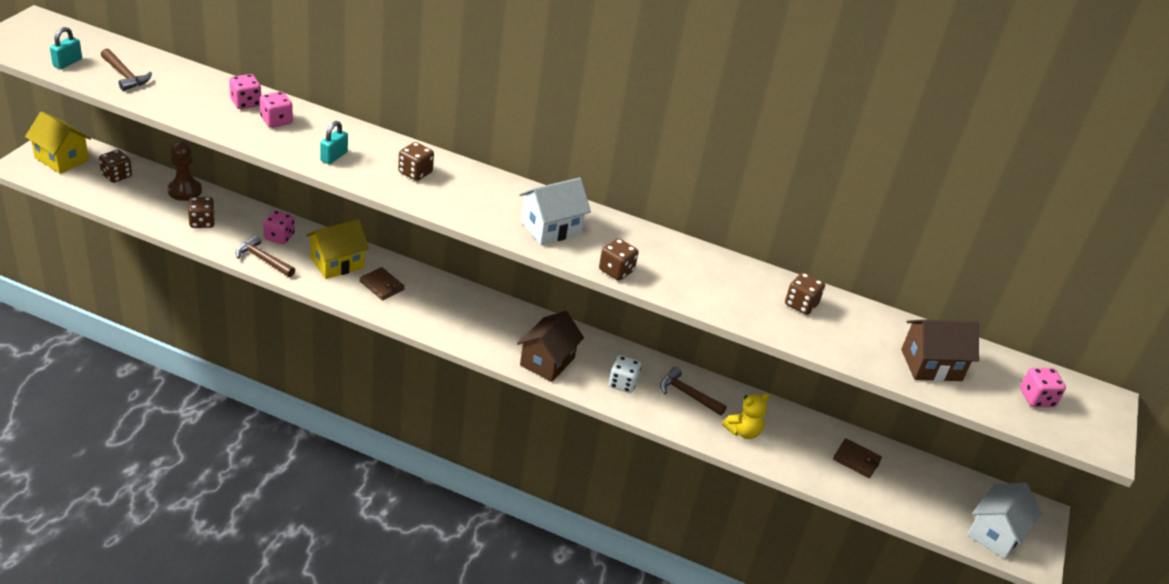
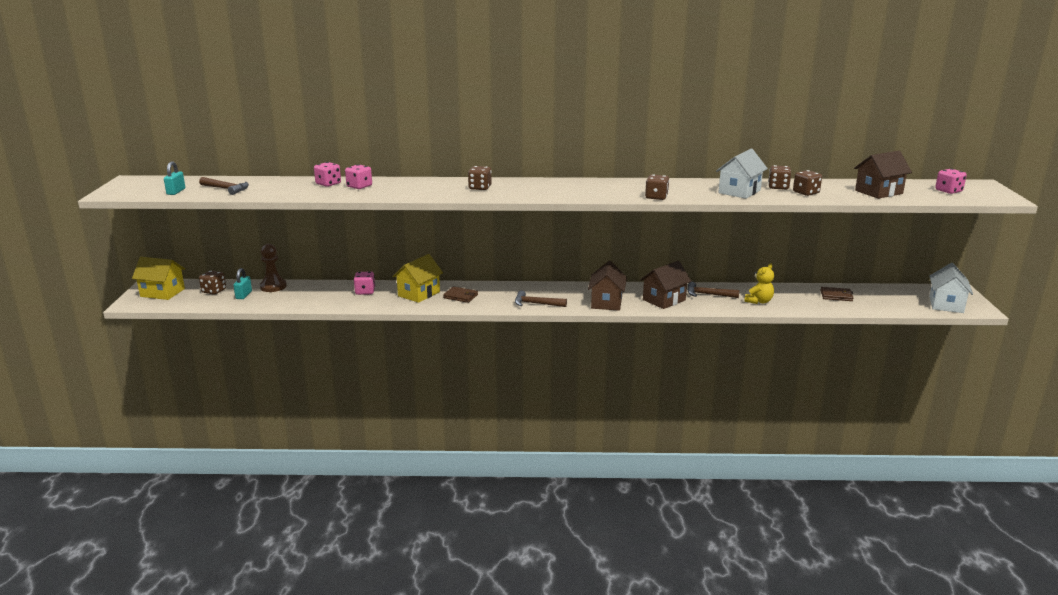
camera: 15 degrees left, 15 degrees down
(202, 222) = (301, 298): brown dice -> brown dice (806, 193)
(263, 259) = (364, 304): brown hammer -> brown hammer (536, 304)
(334, 156) = (417, 192): turquoise padlock -> turquoise padlock (244, 295)
(551, 228) = (594, 190): white house -> white house (739, 191)
(622, 383) = (664, 300): white dice -> brown house

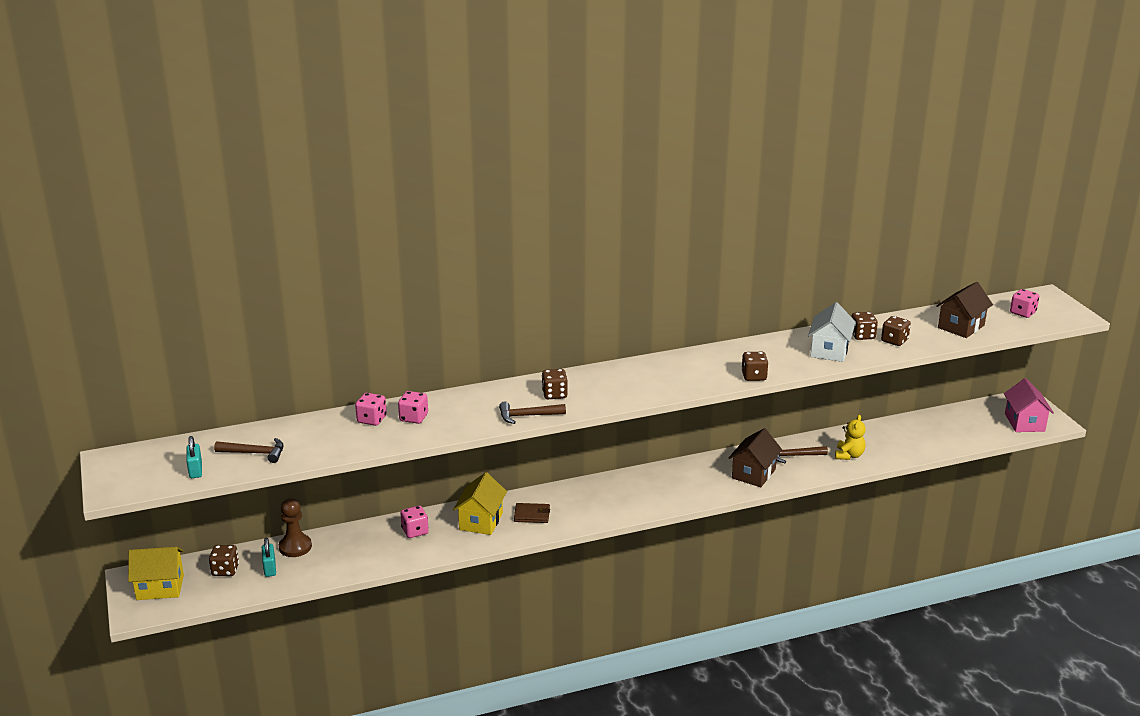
camera: 20 degrees left, 5 degrees up
(536, 304) = (623, 508): brown hammer -> brown hammer (527, 416)
(606, 302) = (696, 490): brown house -> none
(836, 296) = (919, 431): brown wallet -> none
(946, 304) = (1024, 422): white house -> pink house

